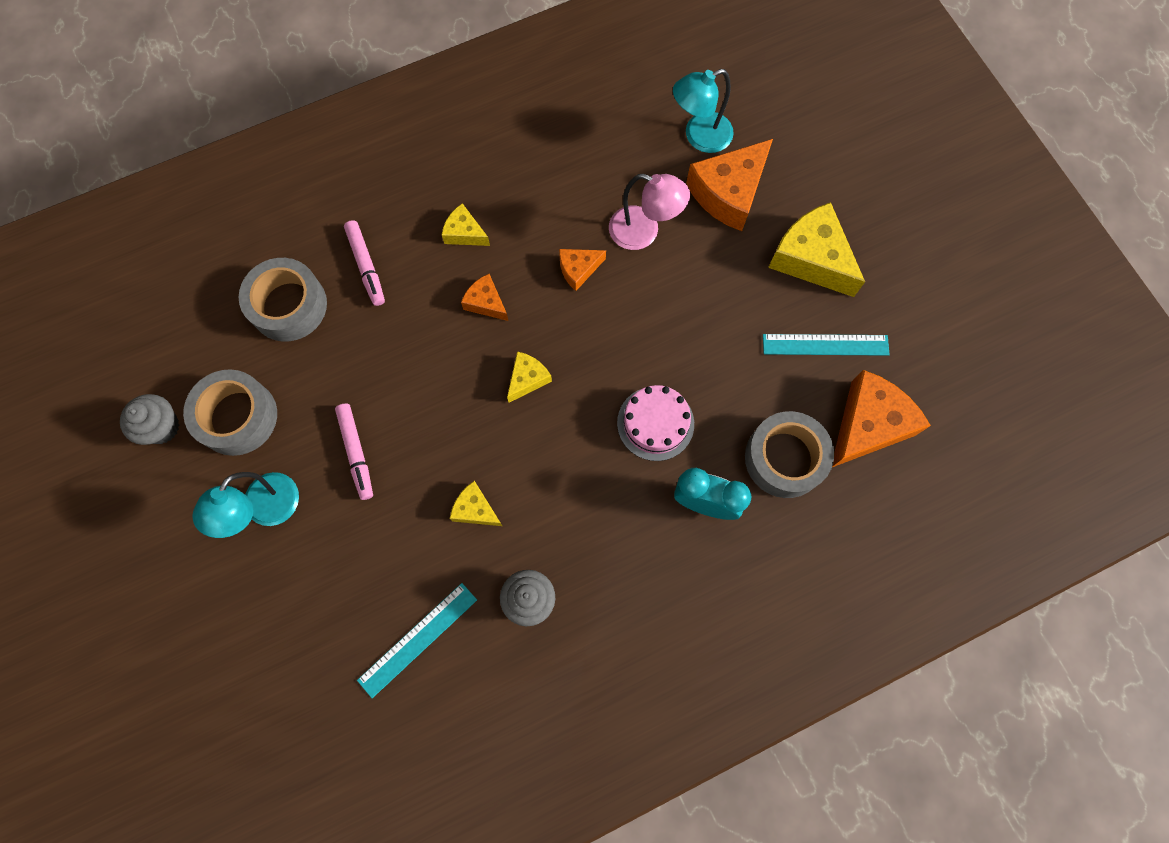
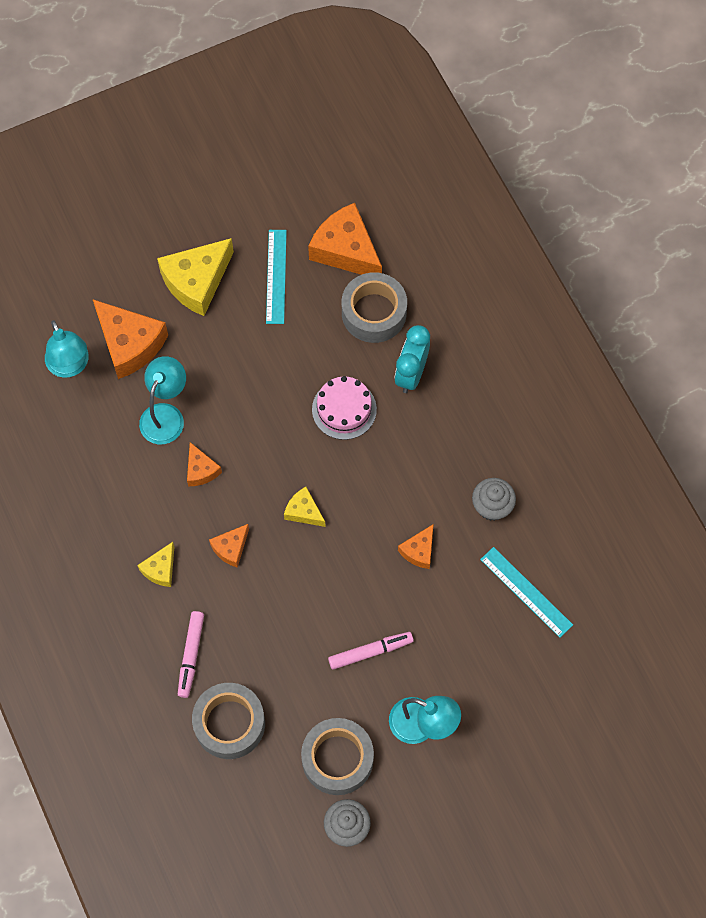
camera: 90 degrees left, 5 degrees down
(366, 266) = (191, 655): pink marker -> pink marker turned 120 degrees clockwise
(475, 509) = (419, 551): yellow cheese -> orange cheese
(644, 232) = (166, 415): pink lamp -> turquoise lamp

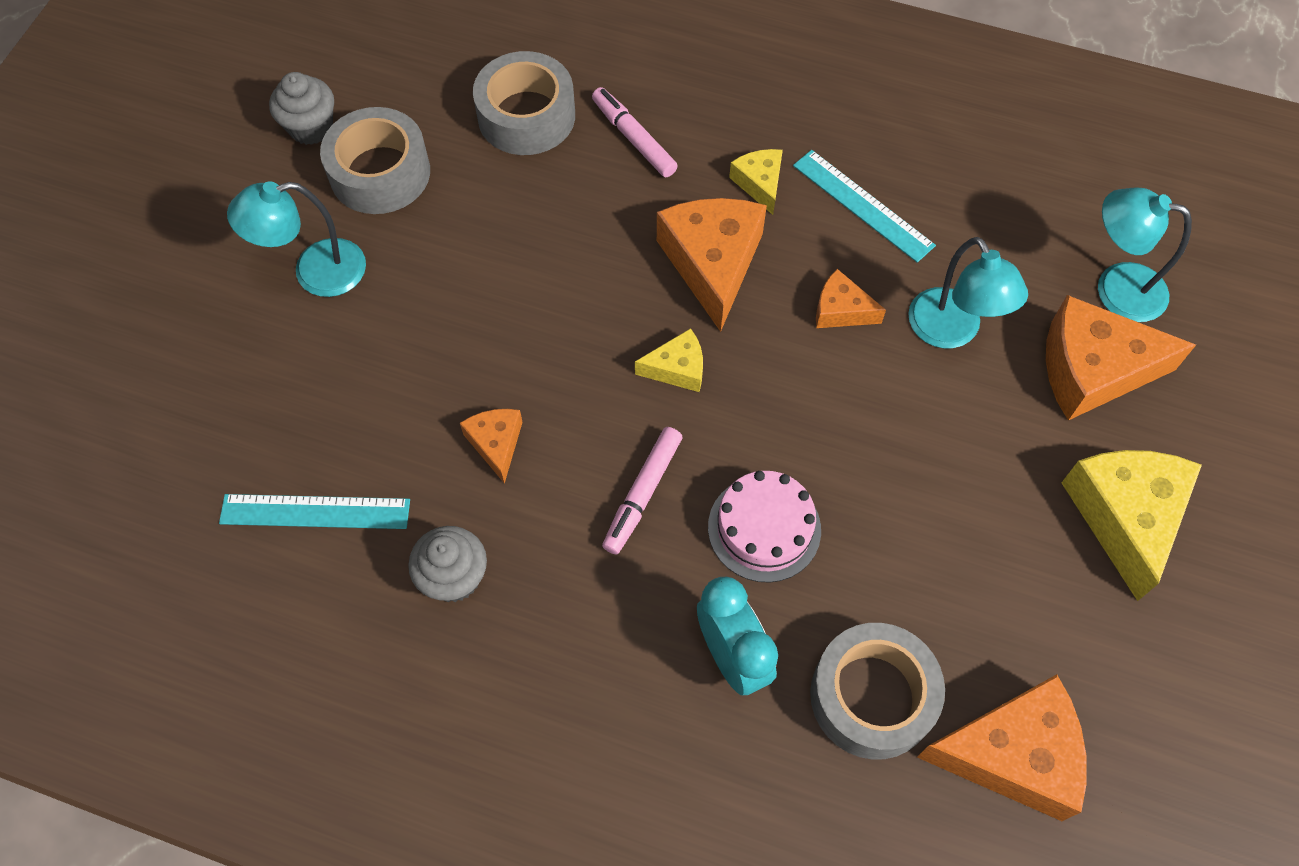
camera: 135 degrees right, 5 degrees down
(231, 548) = (712, 263): orange cheese -> orange cheese, size x1.92
(276, 276) = (1047, 621): turquoise ruler -> turquoise ruler (862, 205)
(370, 651) = (445, 293): pink marker -> pink marker (643, 494)

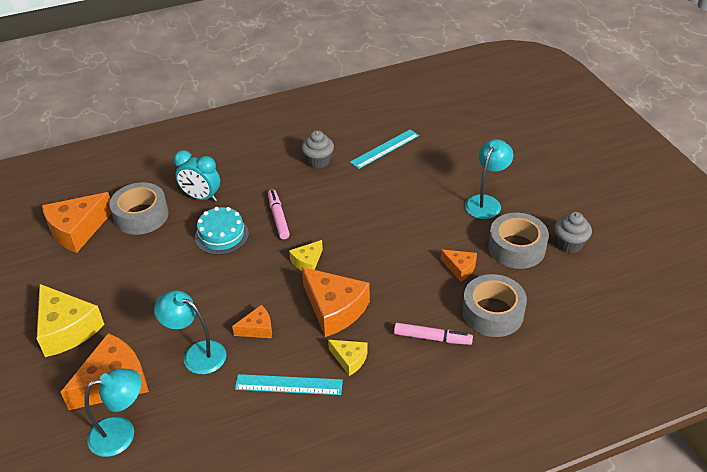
camera: 140 degrees right, 20 degrees down
(496, 444) = (349, 199): orange cheese -> orange cheese (460, 268)
(764, 528) = (221, 235): pink cake -> turquoise cake

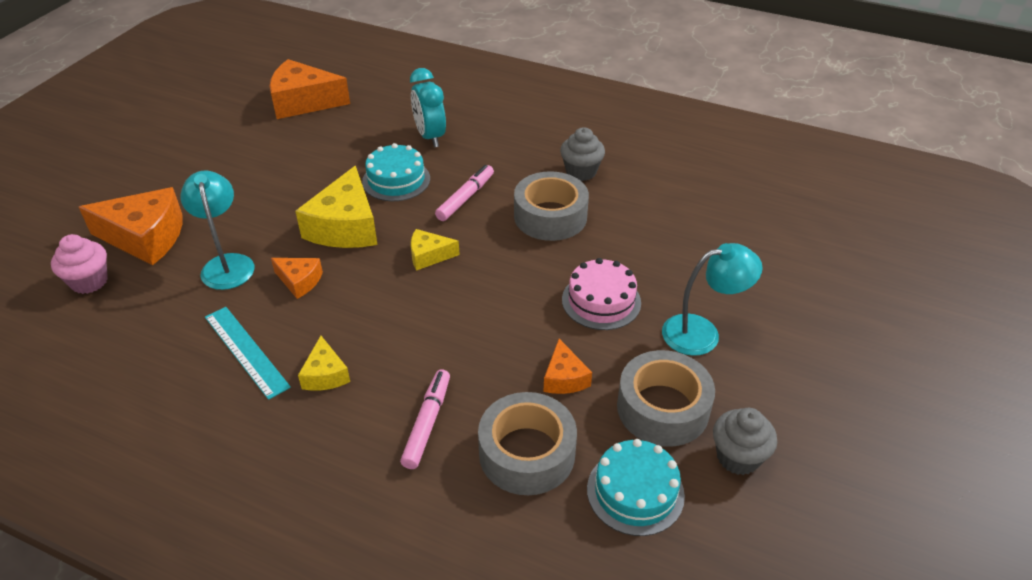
camera: 45 degrees right, 0 degrees up
(67, 329) = (182, 172): yellow cheese -> yellow cheese (345, 226)
(122, 433) = (89, 281): turquoise lamp -> pink cupcake
(141, 216) = (362, 121): grey tape -> grey tape (550, 216)
(334, 309) = (385, 317): orange cheese -> none
(385, 149) = (669, 202): turquoise ruler -> none
(424, 220) = (601, 301): none -> pink cake
(432, 338) = (427, 423): pink marker -> pink marker turned 135 degrees counterclockwise
(554, 290) = (635, 492): none -> turquoise cake

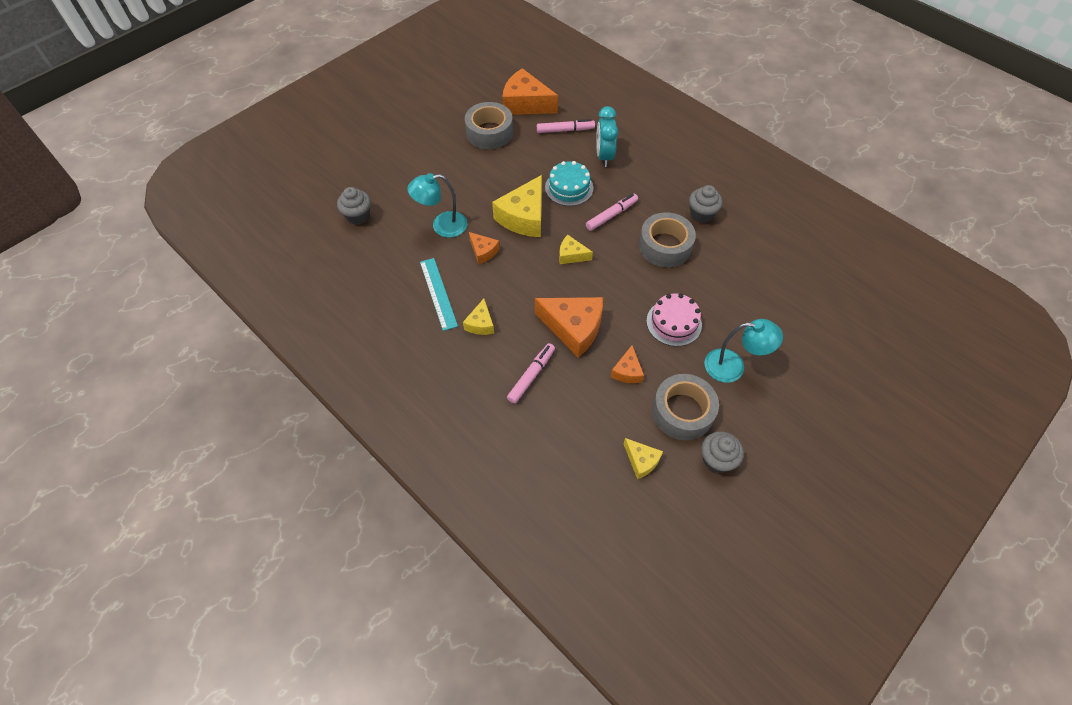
camera: 20 degrees right, 15 degrees up
(89, 281) = (358, 216): pink cupcake -> grey cupcake
(145, 237) = (397, 192): orange cheese -> orange cheese (573, 328)
(227, 264) = (442, 226): turquoise lamp -> turquoise lamp turned 105 degrees counterclockwise
(367, 119) = (565, 130): none -> pink marker
(527, 453) = (584, 414): grey tape -> grey tape (489, 132)
(635, 492) = (641, 461): turquoise cake -> yellow cheese

